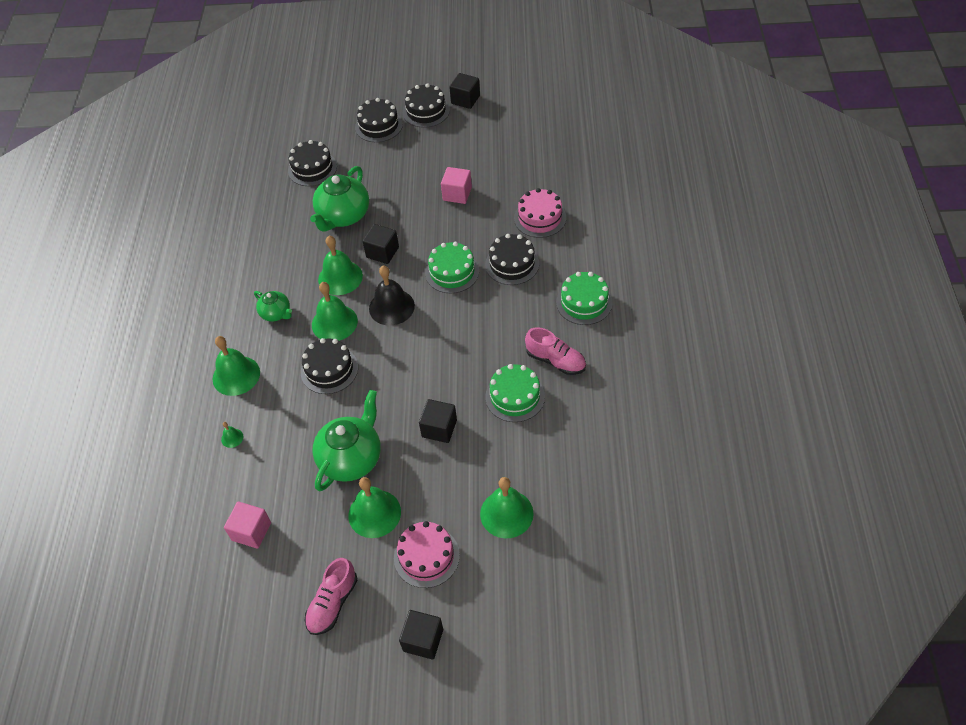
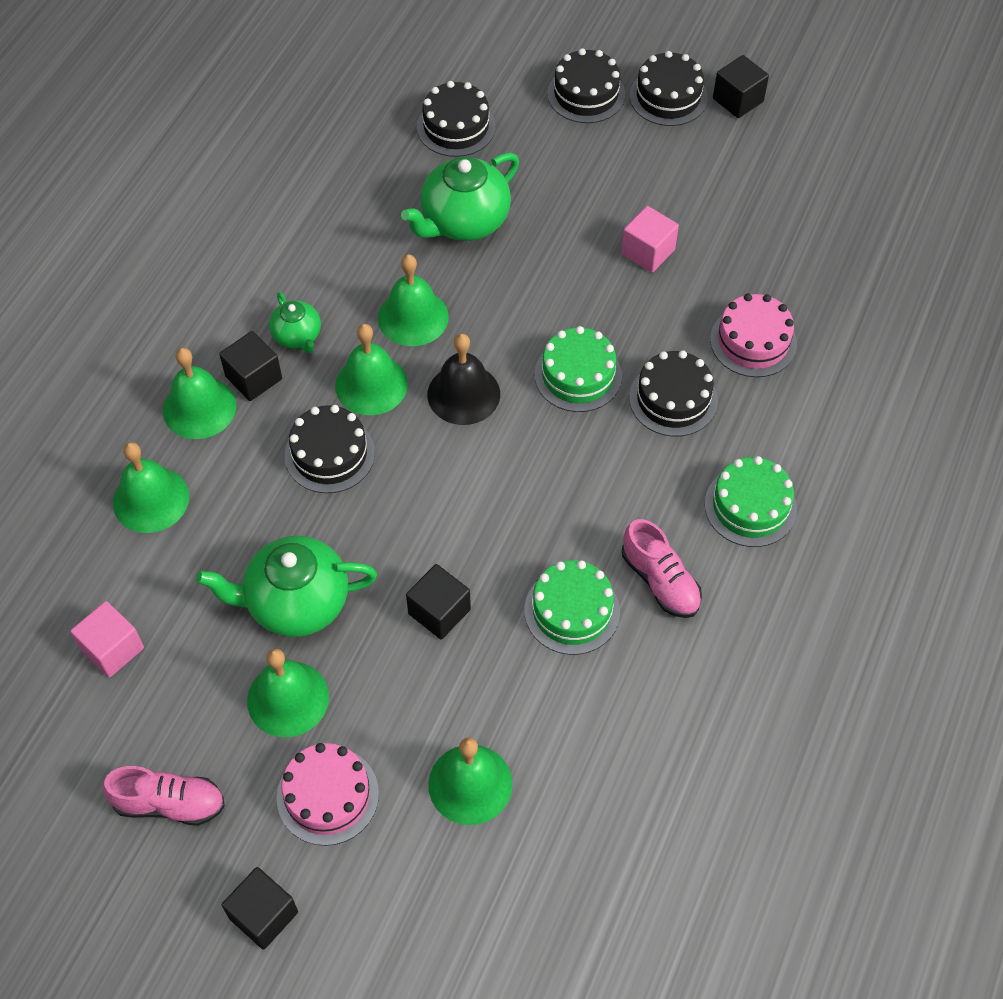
camera: 20 degrees right, 5 degrees up
(232, 438) = (151, 499): green bell -> green bell, size x2.25
(333, 603) = (169, 803): pink shoe -> pink shoe turned 135 degrees counterclockwise
(351, 458) = (296, 602): green teapot -> green teapot turned 150 degrees counterclockwise
(382, 252) = (492, 302): black cube -> black cube (254, 378)

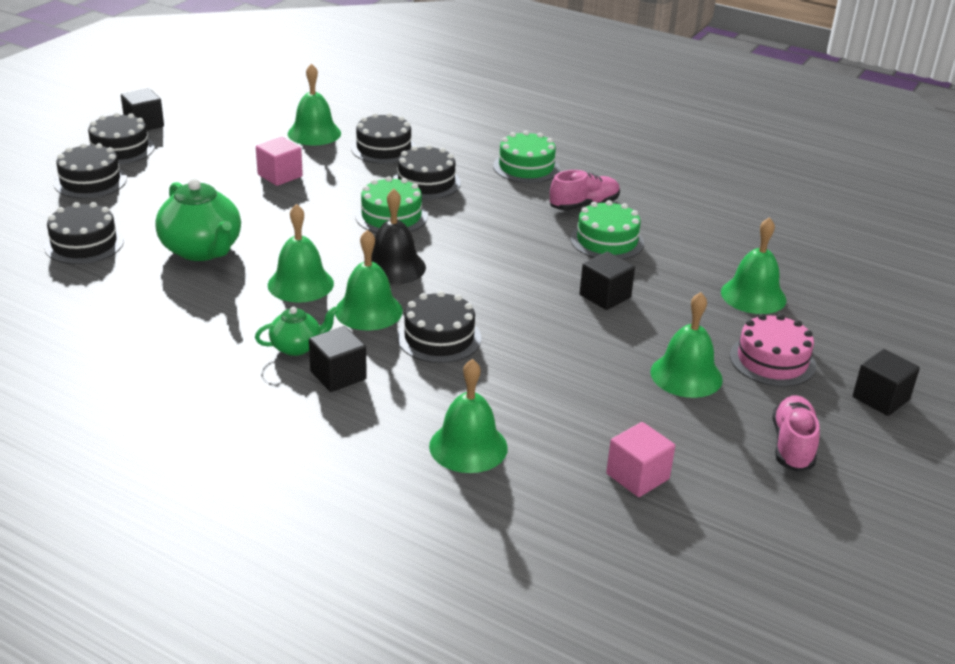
camera: 85 degrees left, 25 degrees down
(199, 408) = (364, 411): green bell -> green bell (314, 133)
(296, 602) = (592, 365): green teapot -> none
(753, 341) = (383, 148): pink cake -> black cake

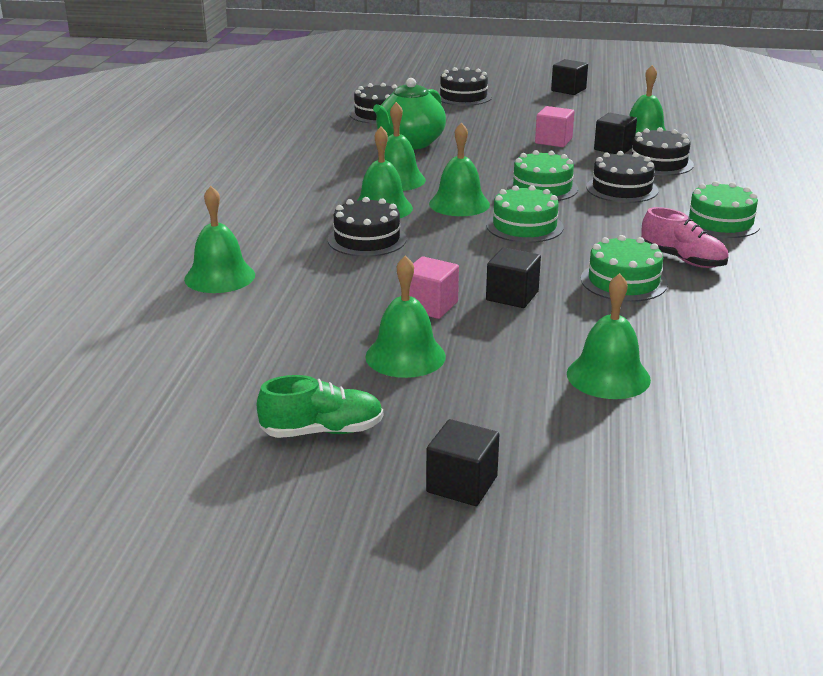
camera: 70 degrees right, 5 degrees down
(120, 149) = (520, 93): black cake -> none
(297, 347) = (308, 196): green teapot -> none
(338, 375) = (282, 216): black cube -> black cube (614, 148)
(393, 267) = (459, 204): black bell -> green bell
(471, 250) = (524, 226): none -> green cake
(637, 476) = (219, 353): pink cube -> pink cube (430, 306)
(772, 360) = (479, 402): pink cake -> none
(792, 445) = (322, 431): pink shoe -> green shoe

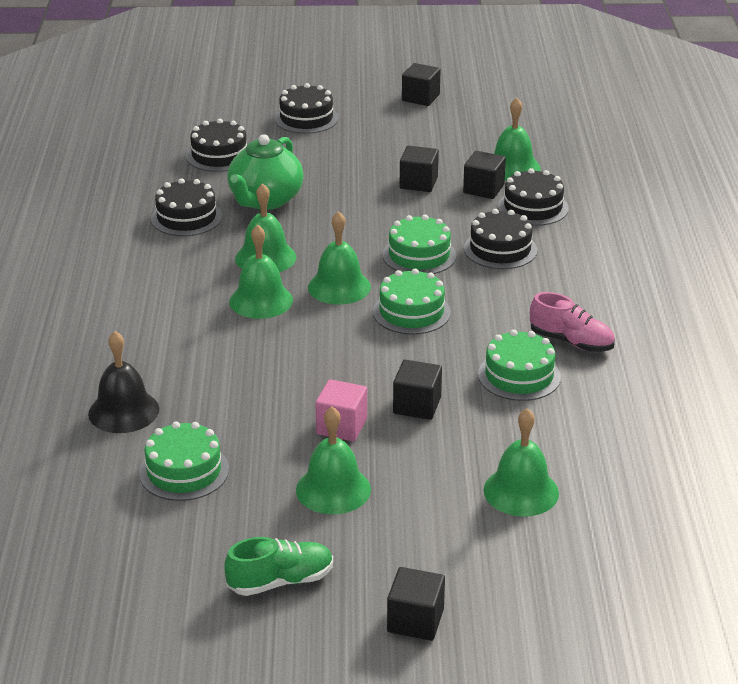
camera: 10 degrees left, 5 degrees up
(219, 277) = (123, 411): green bell -> black bell
(367, 239) = (257, 346): black cake -> black cake (186, 217)
(553, 141) = (418, 183): pink cube -> black cube
(720, 222) = (603, 287): green cake -> green cake (184, 471)

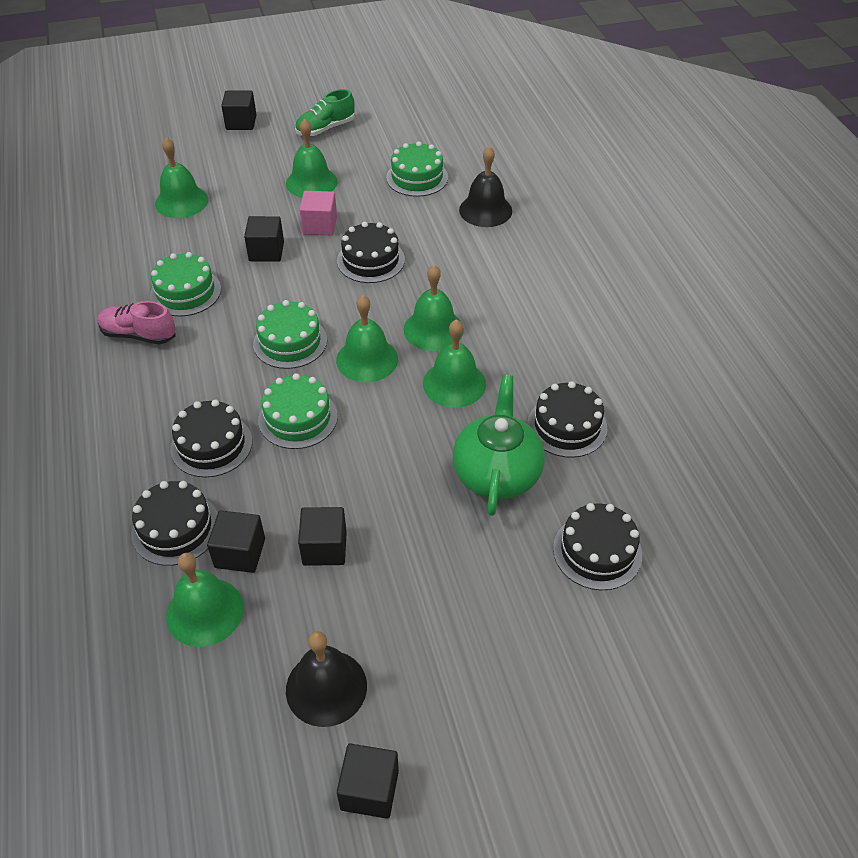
camera: 165 degrees right, 15 degrees up
(306, 118) = (525, 675): black cake -> black cake (370, 260)
(435, 130) = (326, 687): none -> black bell

